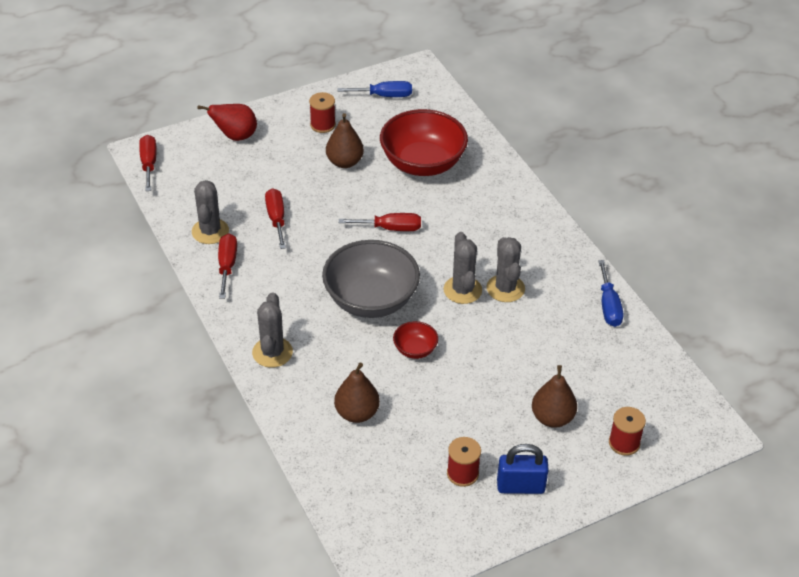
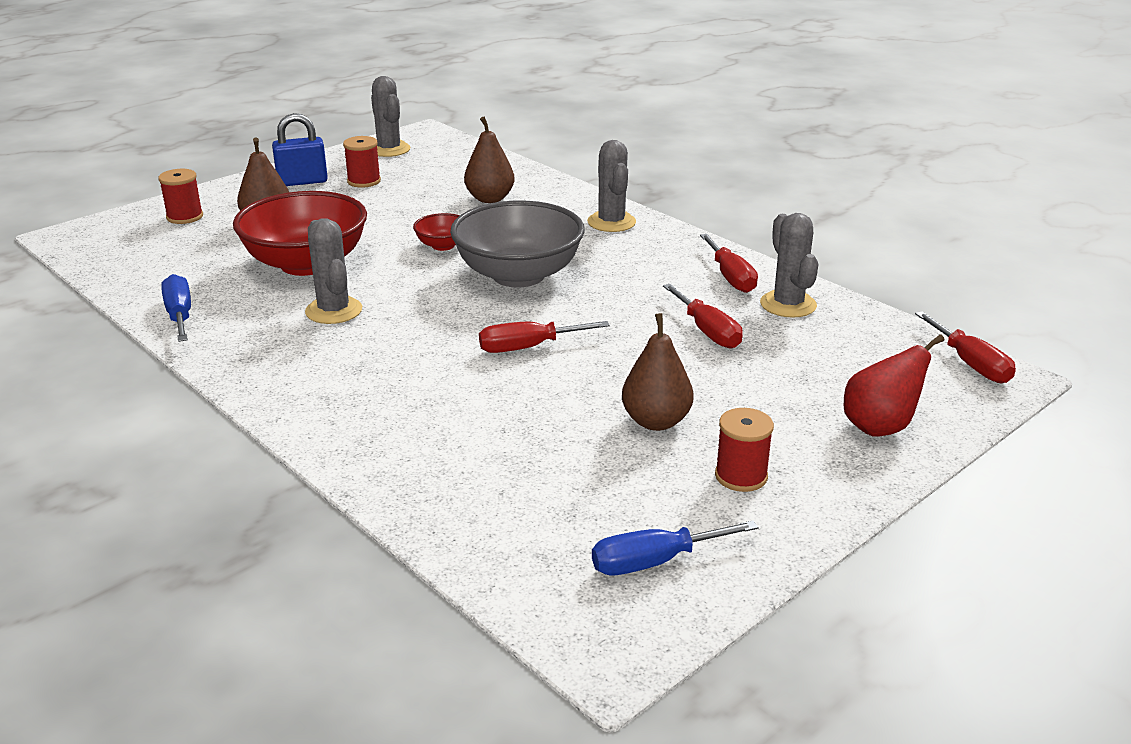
camera: 165 degrees right, 15 degrees down
(422, 163) = (513, 444): red bowl -> red bowl (306, 264)
(462, 290) = (396, 301): grey cactus -> grey cactus (389, 149)

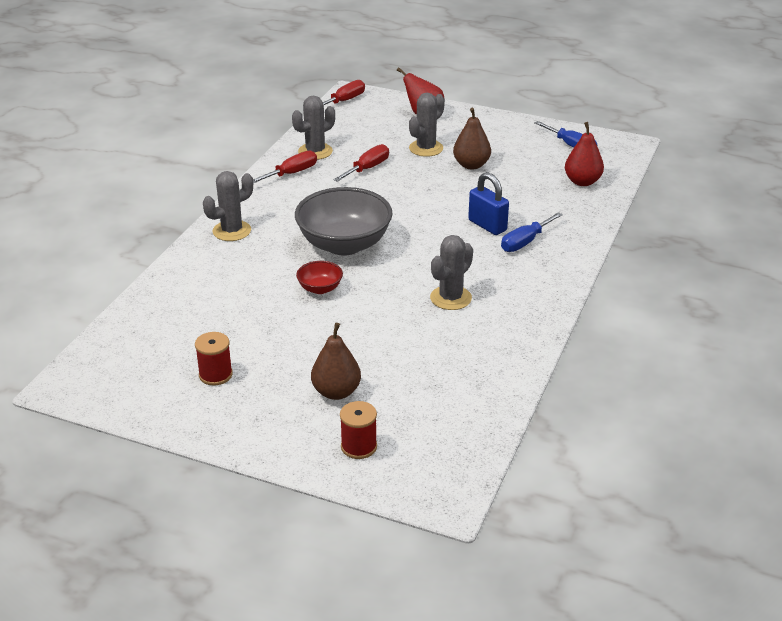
camera: 115 degrees left, 5 degrees up
(180, 315) = (512, 360): blue screwdriver -> blue screwdriver (525, 242)
(302, 182) = (237, 411): blue padlock -> blue padlock (487, 225)
(306, 264) = (395, 338): red bowl -> none
(389, 149) = (124, 391): grey cactus -> grey cactus (426, 148)
(490, 199) = (218, 295): brown pear -> none
(508, 520) = (582, 182): none -> red pear
(528, 347) = (433, 216): red screwdriver -> none
(741, 476) = (494, 138): red spool -> none

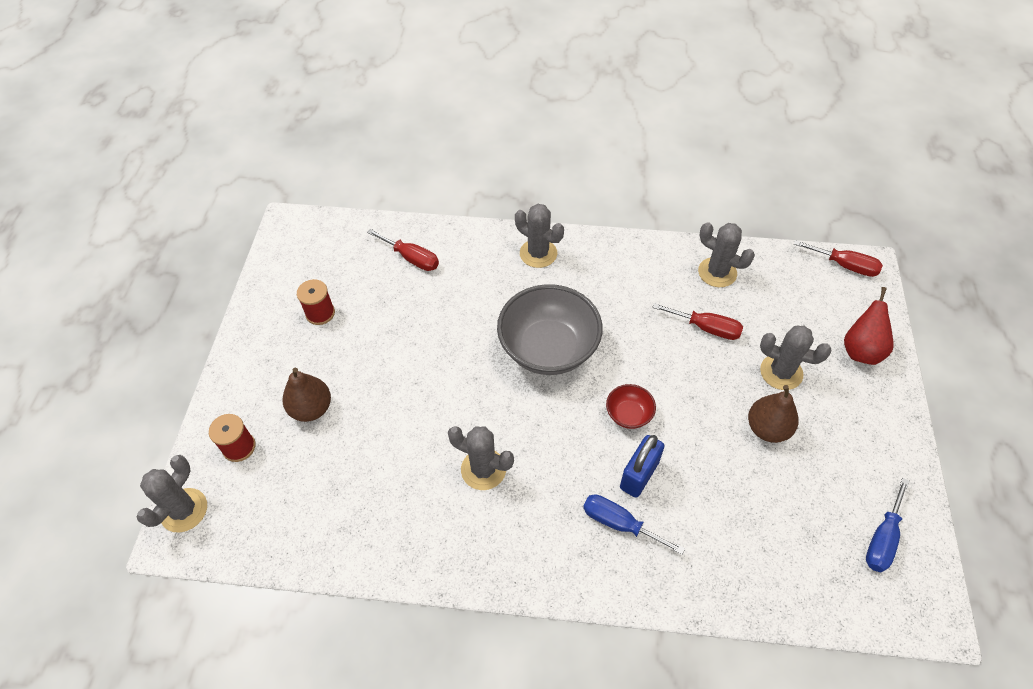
camera: 75 degrees right, 20 degrees up
(292, 173) = (663, 266): red screwdriver -> red screwdriver (412, 258)
(320, 288) = (466, 350): red bowl -> red bowl (628, 414)
(418, 491) = (184, 510): none -> grey cactus
(582, 182) = (793, 568): red pear -> none

